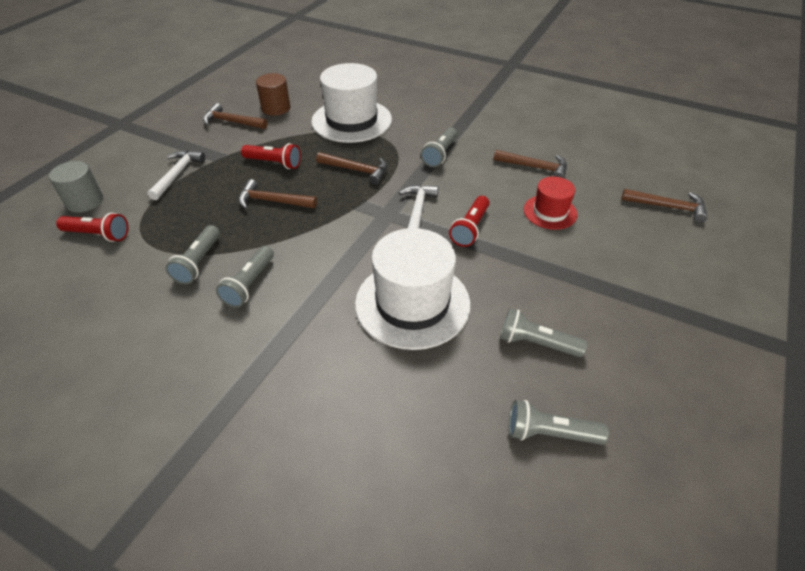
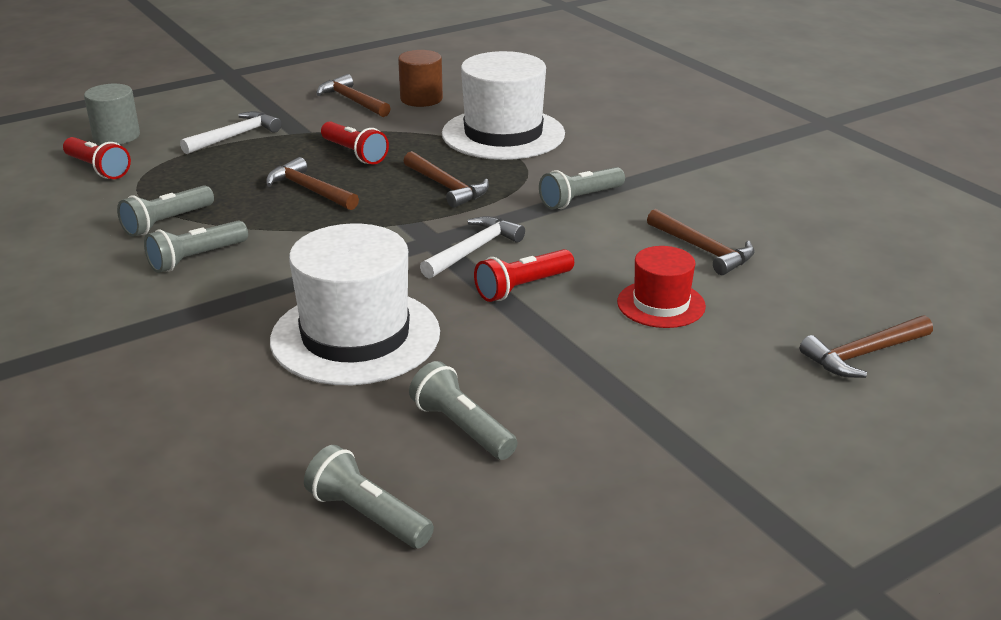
camera: 30 degrees right, 15 degrees down
(667, 207) = (863, 354): brown hammer -> brown hammer turned 105 degrees clockwise

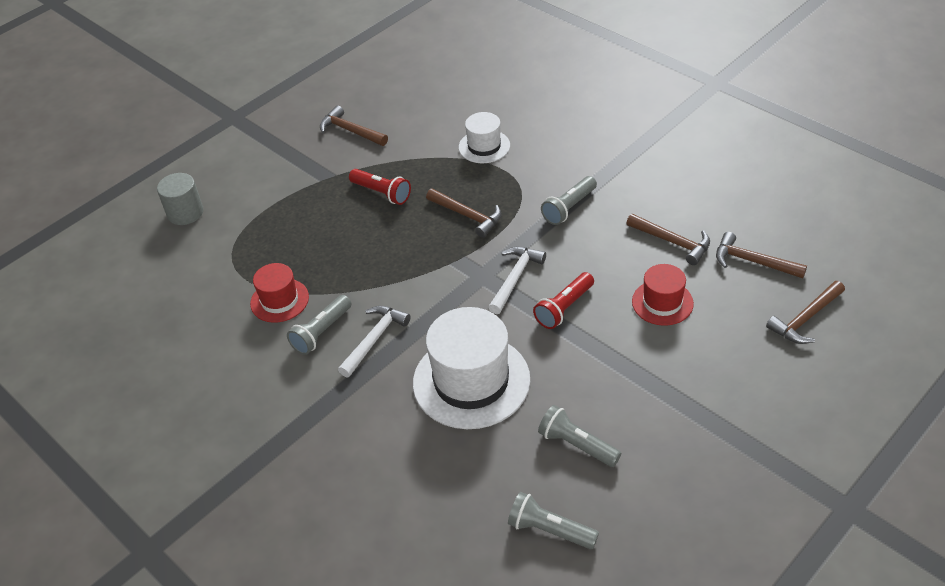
camera: 10 degrees left, 15 degrees up
(98, 169) = (193, 253): red flashlight -> none
(167, 223) = (279, 300): grey flashlight -> red hat
(235, 136) = (279, 193): white hammer -> white hammer (374, 339)
(310, 190) = (368, 241): brown hammer -> brown hammer (753, 261)
(421, 99) = (403, 117): brown cylinder -> none
(503, 134) = (484, 146): white hat -> white hat, size x0.54

